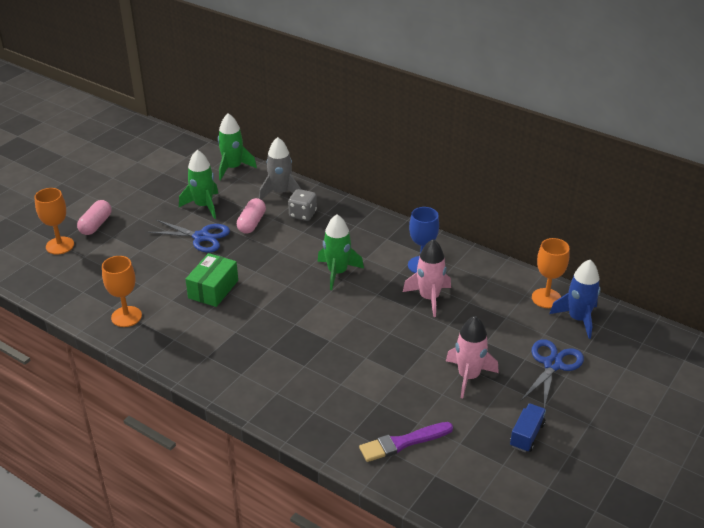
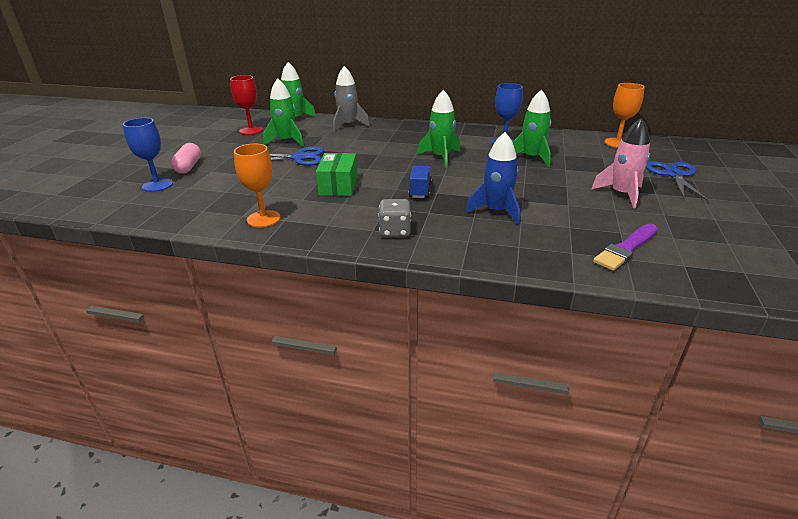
camera: 20 degrees left, 5 degrees down
(60, 245) = (157, 185): orange goblet -> blue goblet
(179, 178) = (251, 130): none -> red goblet
(252, 223) = (339, 143): pink capsule -> none
(302, 214) = (378, 133): grey dice -> grey dice (395, 231)
(429, 298) = (531, 158): pink rocket -> green rocket
(526, 435) = (718, 219): blue truck -> blue truck (420, 190)
(578, 319) = (654, 149): blue rocket -> blue rocket (496, 211)

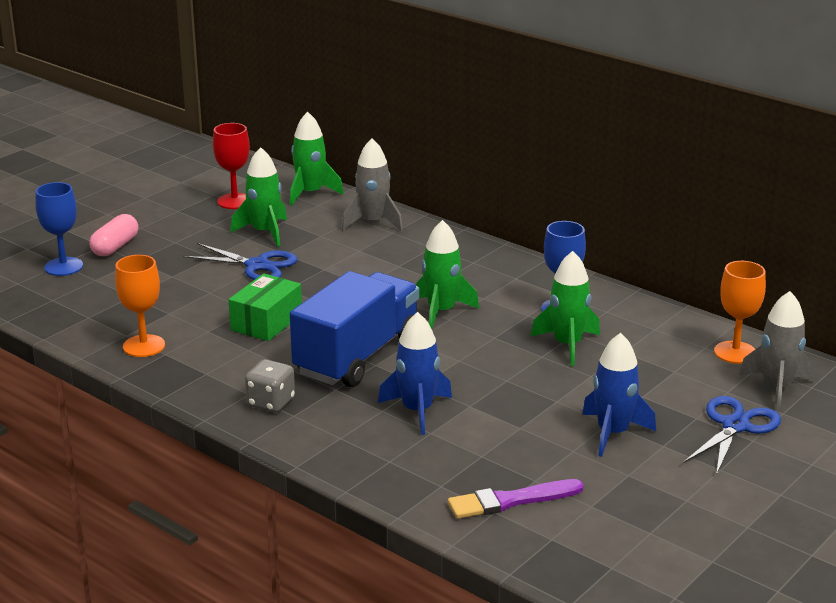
camera: 25 degrees right, 5 degrees down
(420, 190) = (357, 356): blue truck -> blue truck, size x2.36
(621, 194) = (613, 433): pink rocket -> blue rocket
(662, 153) = (776, 388): none -> grey rocket

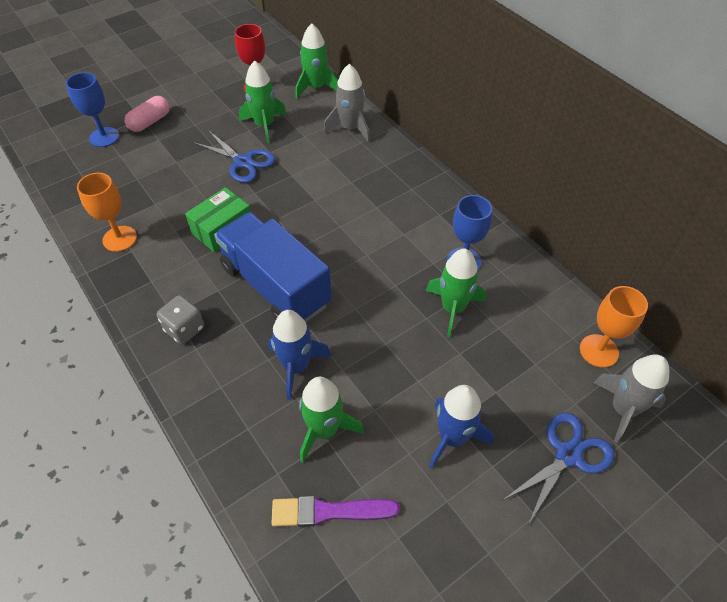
camera: 15 degrees right, 25 degrees up
(357, 356) = (275, 286): blue truck -> blue truck turned 90 degrees counterclockwise
(441, 312) = (363, 244): green rocket -> green rocket (324, 430)

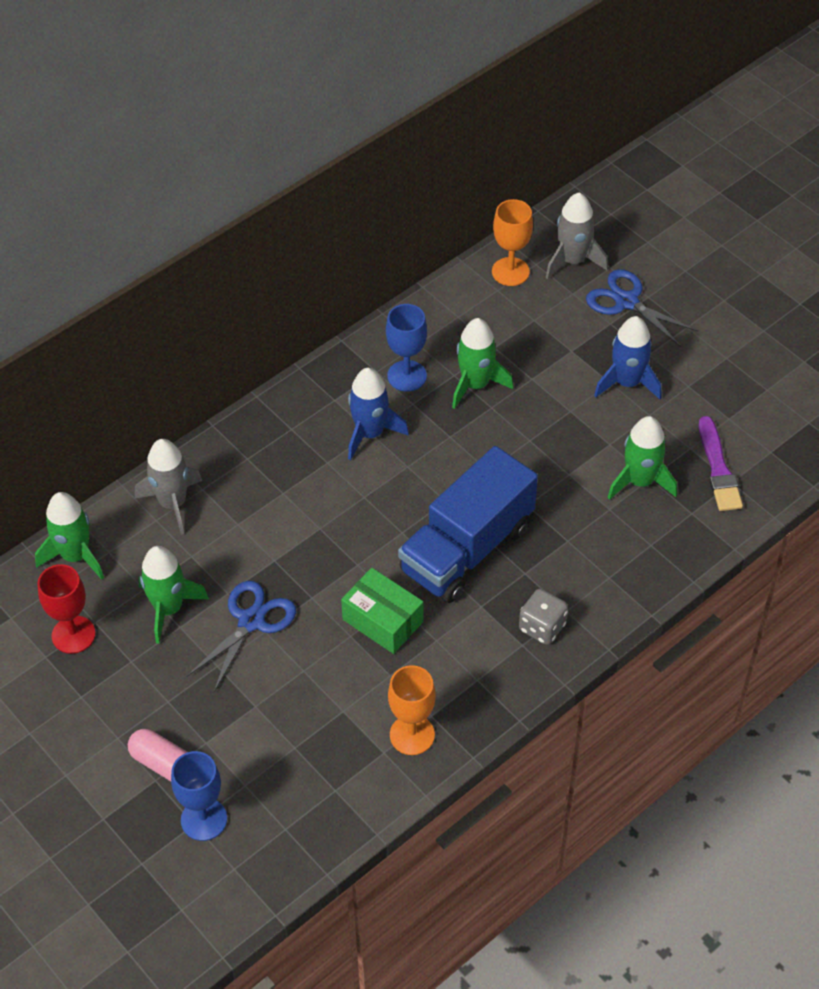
camera: 95 degrees left, 0 degrees up
(296, 367) = (573, 514): blue rocket -> blue rocket (370, 433)

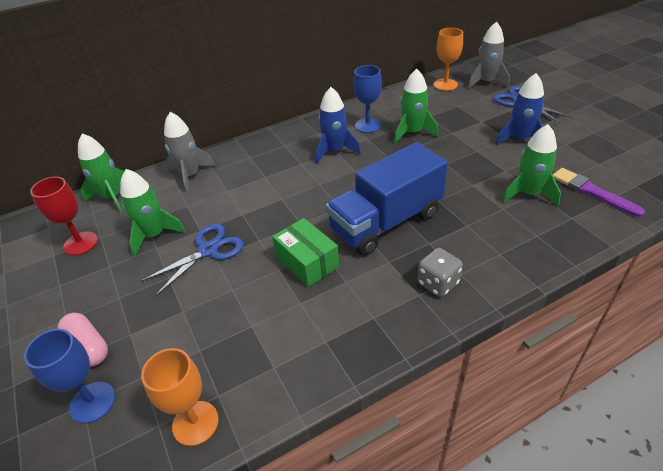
camera: 15 degrees right, 10 degrees down
(412, 735) = (303, 356): orange goblet -> orange goblet (195, 423)
(718, 468) = (592, 192): purple brush -> purple brush turned 135 degrees clockwise

